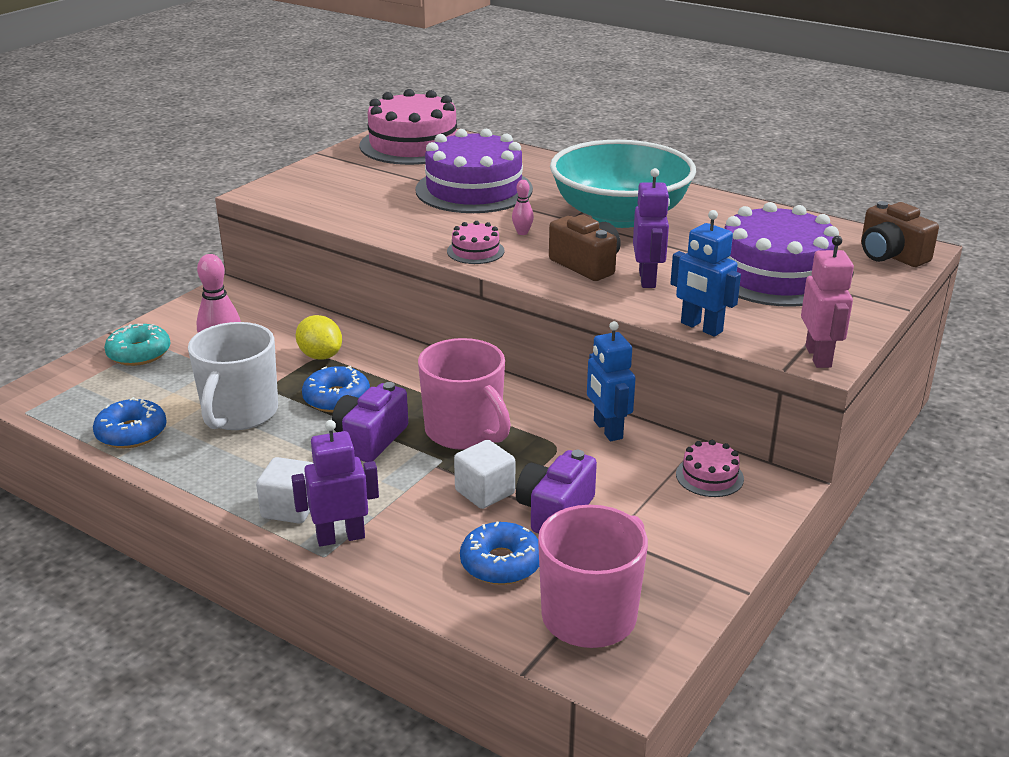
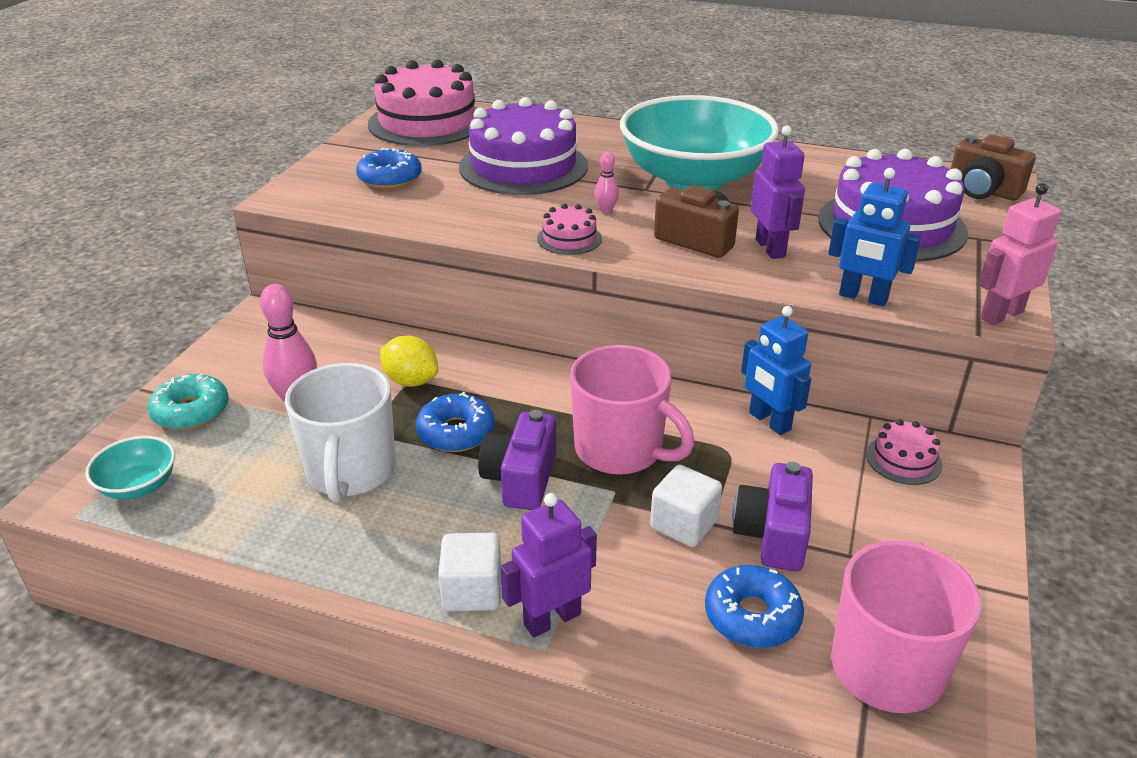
camera: 15 degrees left, 5 degrees up
(78, 399) = (139, 486): none -> turquoise bowl
(131, 433) = (228, 522): blue donut -> blue donut (390, 178)
(818, 357) = (1001, 314): pink robot -> pink robot turned 105 degrees counterclockwise

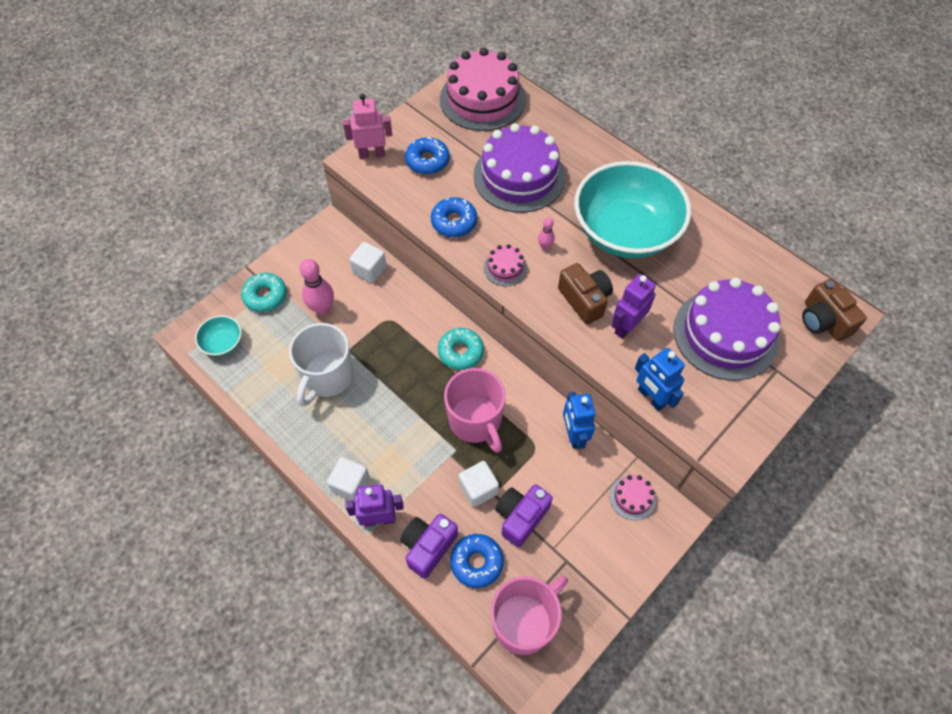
camera: 25 degrees right, 25 degrees up
(349, 341) = (369, 270): none -> white cube
(411, 381) = (389, 318): yellow lemon -> none
(456, 432) = (394, 370): blue donut -> blue donut (454, 222)
(521, 479) = (411, 419): purple camera -> purple camera (428, 547)
(544, 386) = (460, 352): none -> turquoise donut
(770, 248) = (626, 326): purple robot -> purple robot turned 150 degrees counterclockwise
(1001, 314) = (727, 449): pink robot -> pink robot (372, 154)

